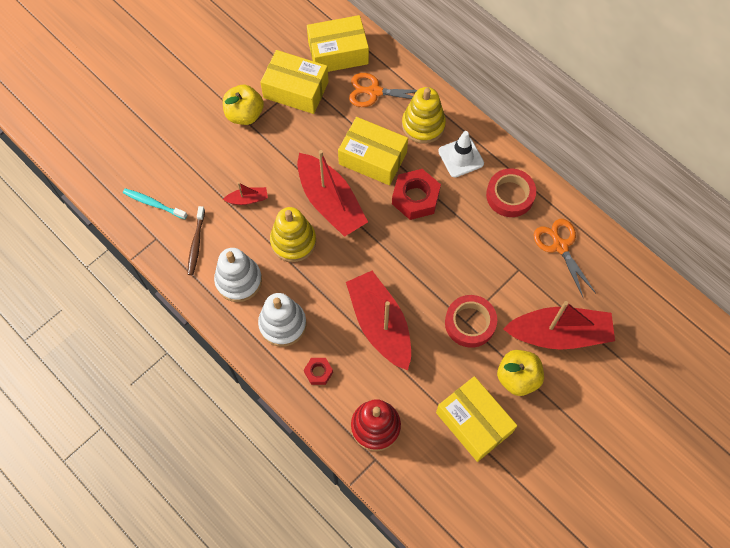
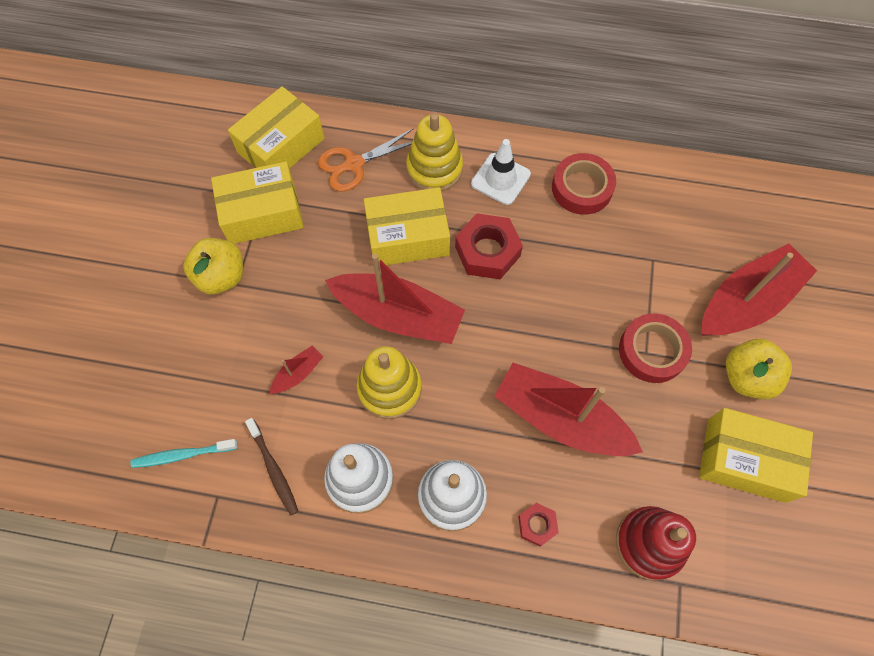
camera: 35 degrees left, 0 degrees up
(560, 246) = (672, 209): orange scissors -> none

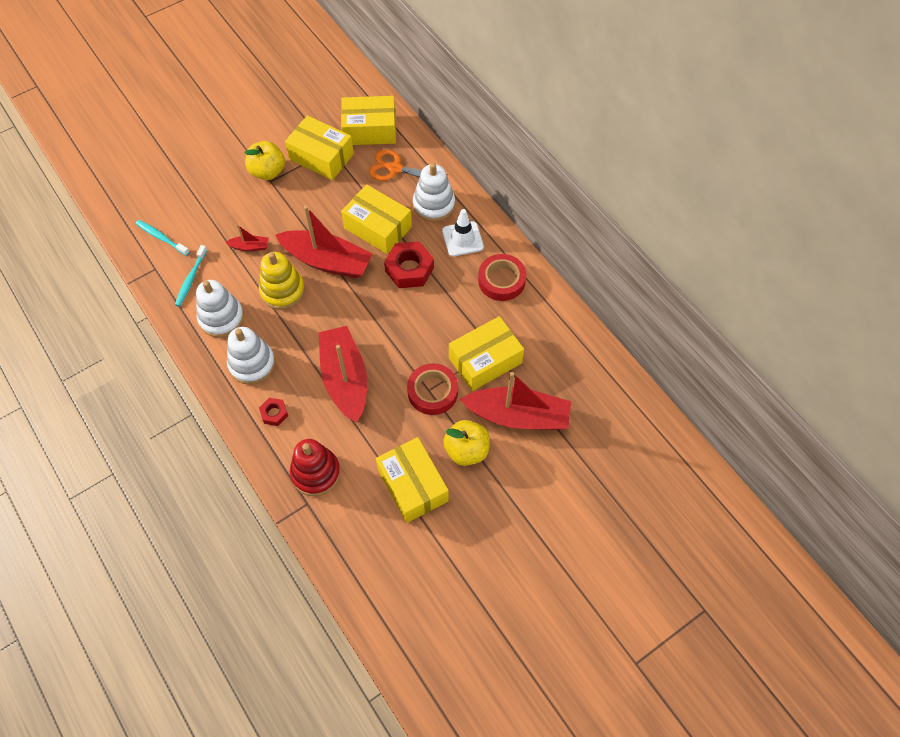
camera: 45 degrees right, 5 degrees down
(273, 469) = (191, 279): brown toothbrush -> turquoise toothbrush
(398, 315) = (327, 261): red boat -> red boat turned 45 degrees counterclockwise
(434, 169) = (434, 205): yellow stacking toy -> white stacking toy
(659, 276) = (485, 360): none -> yellow box

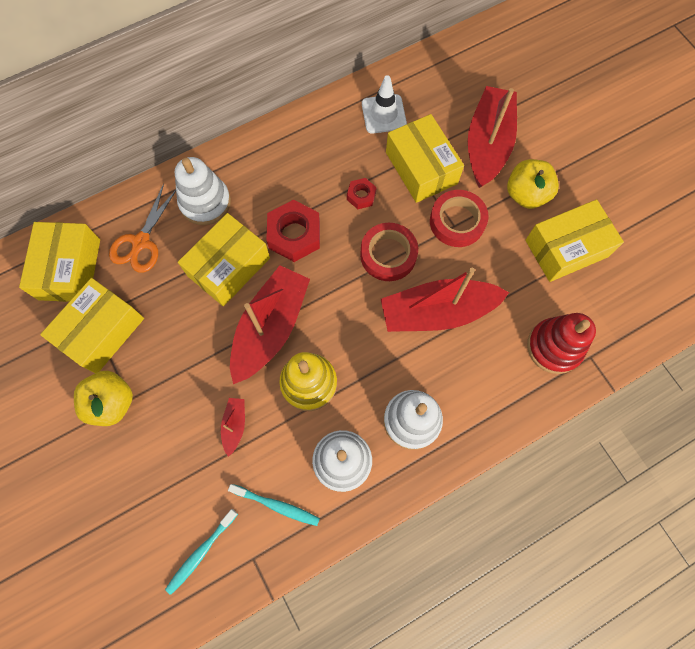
camera: 85 degrees left, 10 degrees up
(274, 413) = (480, 393): red nut -> red nut (361, 196)
(462, 239) = (259, 176): white traffic cone -> white traffic cone (384, 114)
(501, 280) = (321, 142): red tape -> red tape (388, 255)

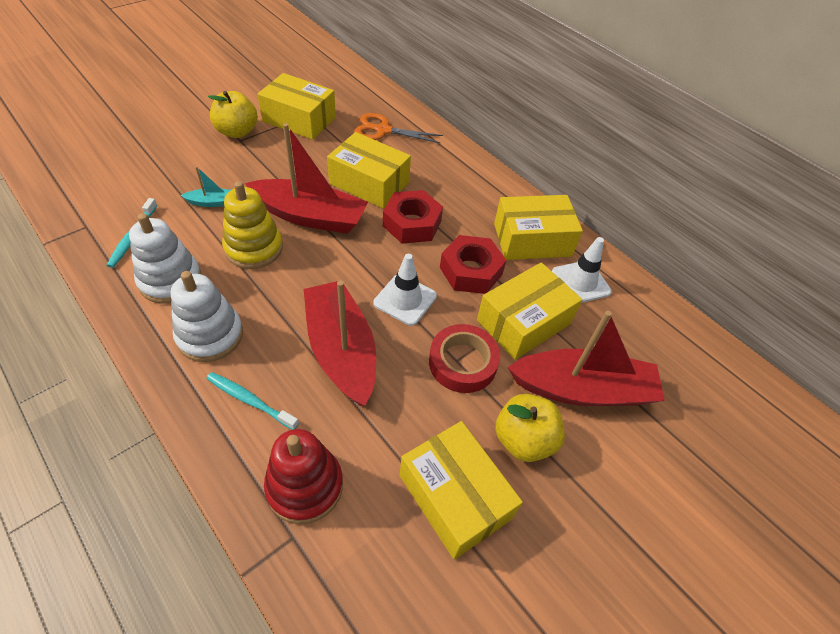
camera: 75 degrees right, 20 degrees down
(70, 269) = (351, 98): yellow box -> yellow box (532, 240)
(201, 552) = (99, 194): turquoise toothbrush -> turquoise toothbrush (250, 400)
(205, 202) = (431, 162): white stacking toy -> none
(234, 425) = (213, 202): red boat -> turquoise boat
(361, 196) = (471, 271): red nut -> red nut, size x1.87
(388, 255) = (405, 299): red tape -> white traffic cone

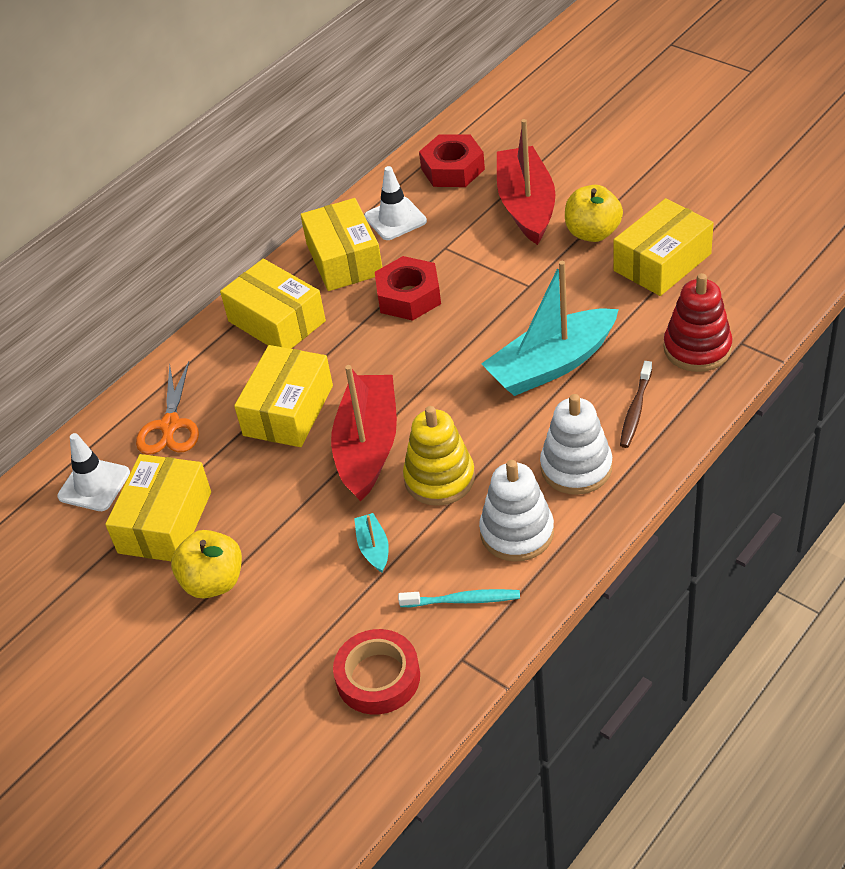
camera: 90 degrees left, 5 degrees down
(250, 400) = (635, 410): turquoise toothbrush -> brown toothbrush
(341, 350) = (551, 365): red boat -> turquoise boat
(405, 299) = (468, 336): white traffic cone -> white traffic cone (94, 485)
(412, 223) = (350, 356): red nut -> red nut (452, 169)
(462, 362) = (529, 281): red tape -> red tape (378, 677)
(524, 322) = (463, 250): yellow box -> yellow box (276, 321)

